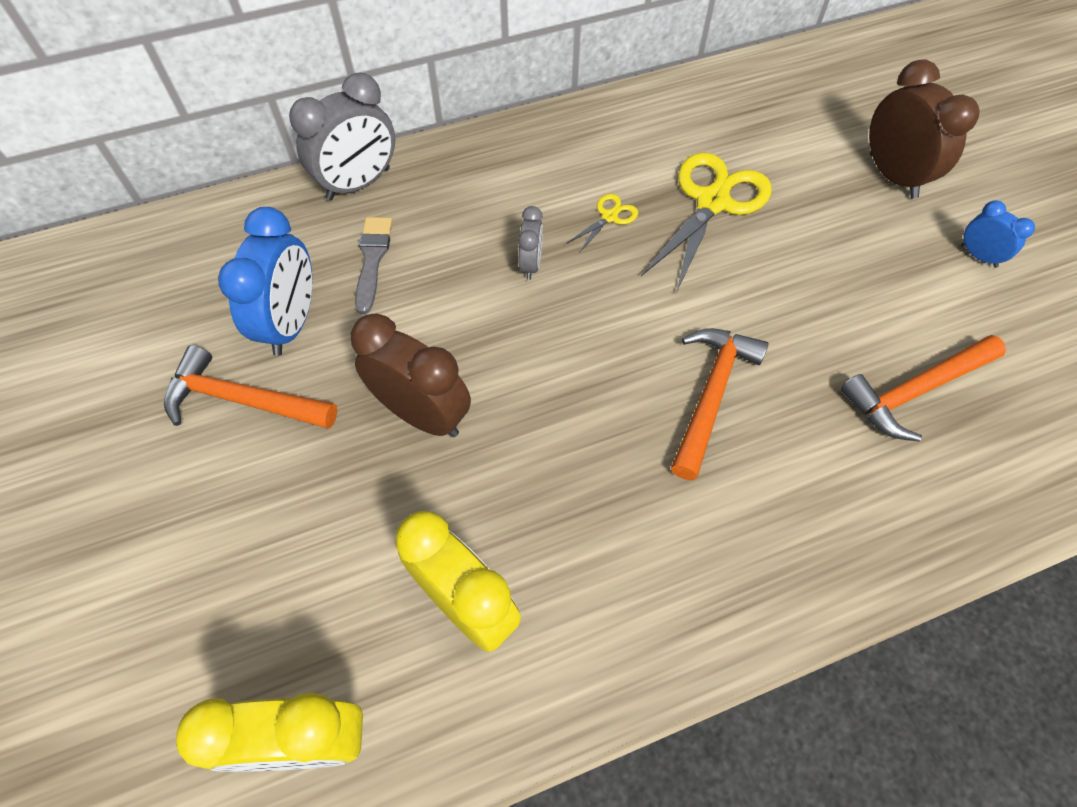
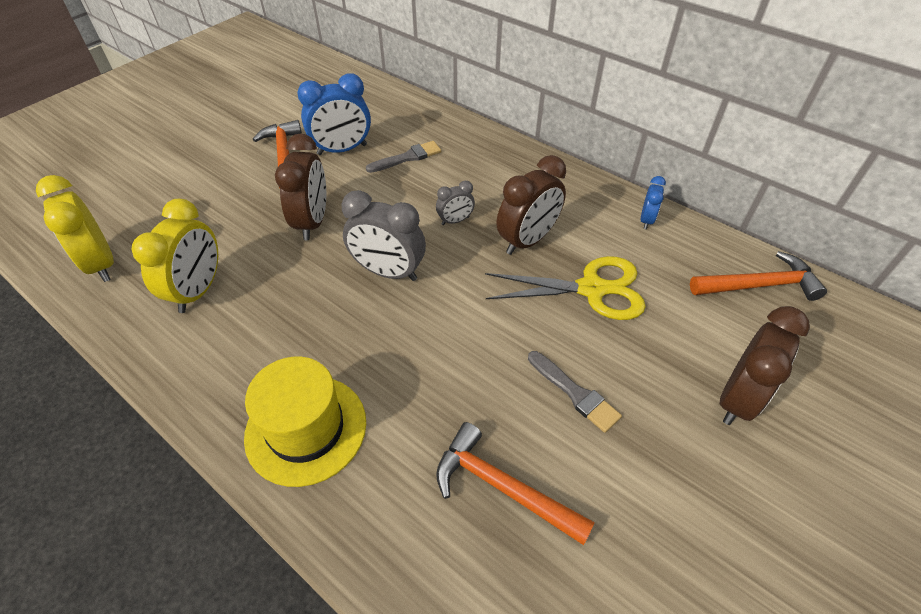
camera: 60 degrees right, 10 degrees down
(359, 184) = (458, 129): grey clock -> grey clock (388, 272)
(609, 217) = (527, 241): yellow scissors -> brown clock
(711, 395) = (411, 351): orange hammer -> orange hammer (759, 285)
(771, 543) = (306, 429): none -> yellow hat
(834, 283) = (575, 393): none -> grey brush
(978, 256) = (702, 499): blue clock -> blue clock (646, 220)

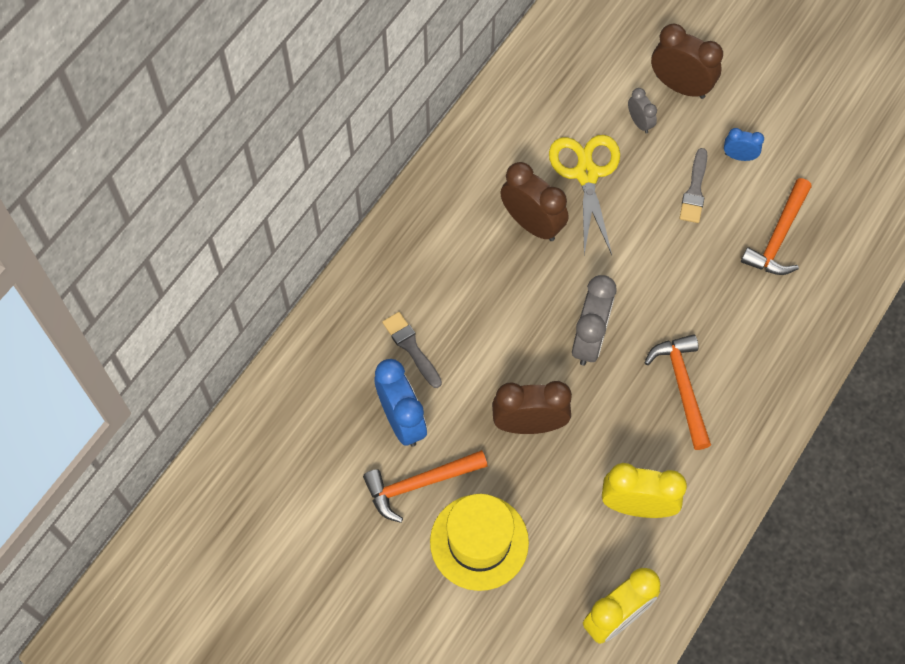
camera: 95 degrees left, 15 degrees up
(306, 429) = (760, 374): yellow hat -> yellow hat (479, 542)
(455, 221) = (511, 289): grey clock -> grey clock (639, 123)
(575, 393) = (694, 190): grey brush -> grey brush turned 150 degrees clockwise
(646, 220) = (491, 124): blue clock -> blue clock (739, 156)
(759, 285) = (564, 51): orange hammer -> orange hammer (682, 387)

